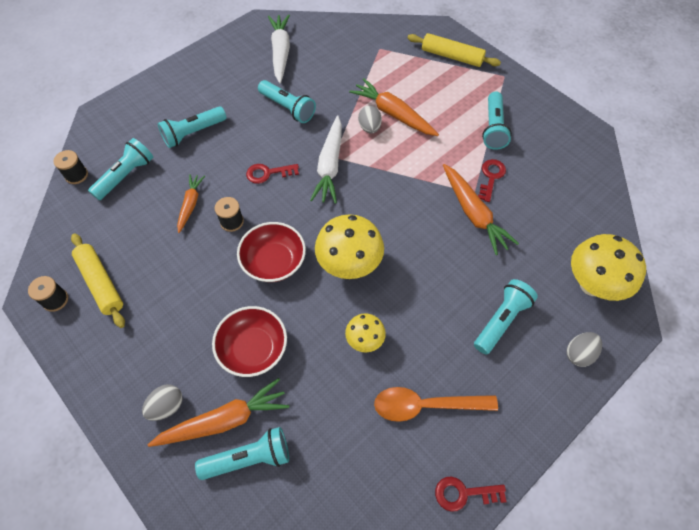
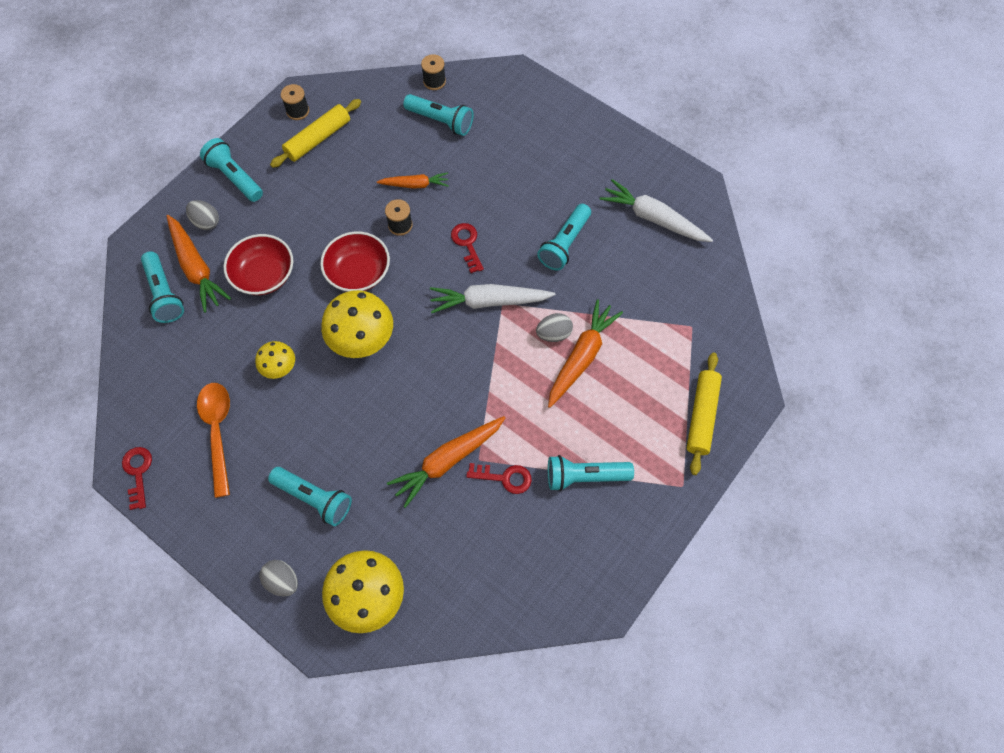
camera: 80 degrees right, 5 degrees up
(193, 133) = (507, 163): turquoise flashlight -> turquoise flashlight (234, 177)
(280, 52) = (653, 218): white carrot -> white carrot turned 135 degrees counterclockwise

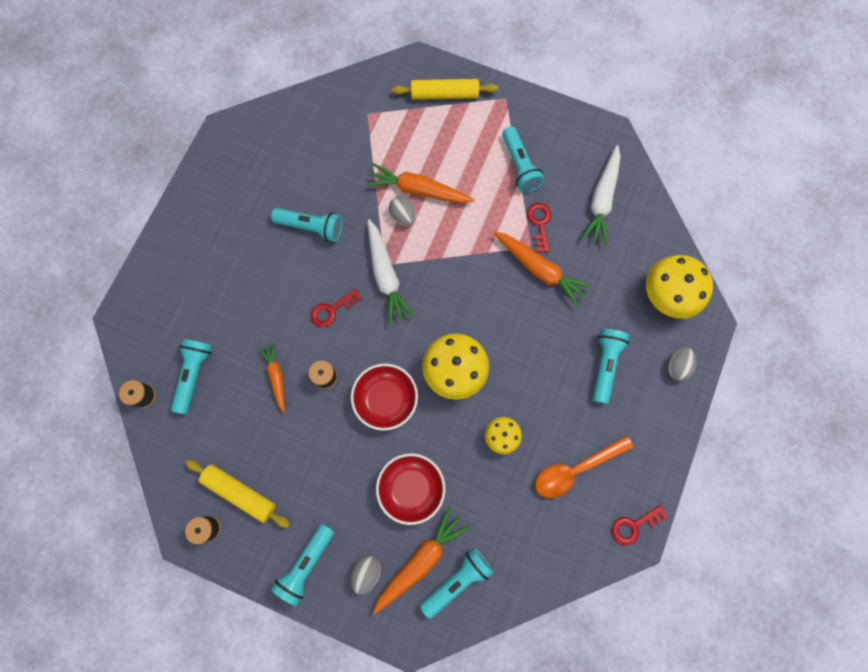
camera: 105 degrees left, 10 degrees up
(653, 218) = (268, 161): white carrot -> white carrot (601, 200)

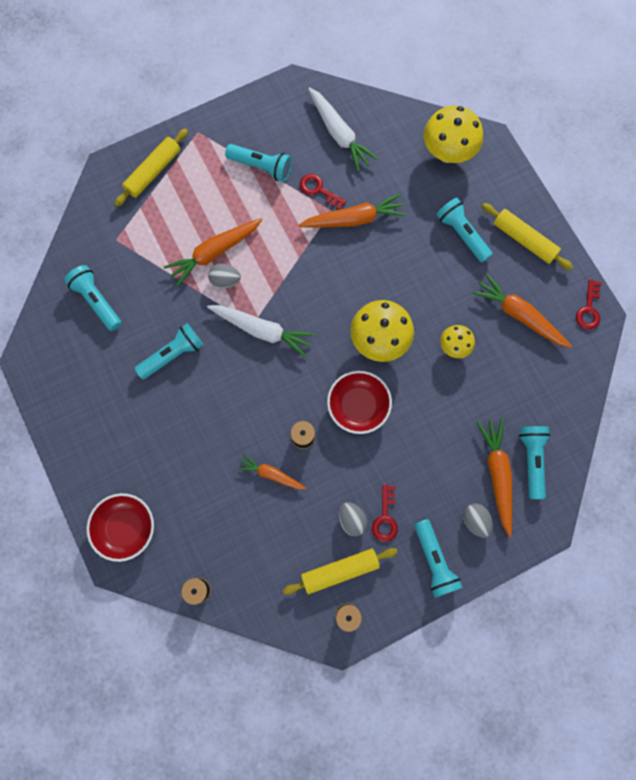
camera: 50 degrees left, 0 degrees up
(194, 374) = (215, 537): turquoise flashlight -> turquoise flashlight (96, 301)
(331, 310) = (254, 392): red key -> red key (385, 518)
(411, 488) = (440, 440): red bowl -> red bowl (125, 528)
(575, 469) = (519, 315): orange spoon -> orange carrot
(647, 420) = (524, 240): none -> yellow rolling pin
(677, 366) = (503, 188): grey egg -> grey egg (352, 520)

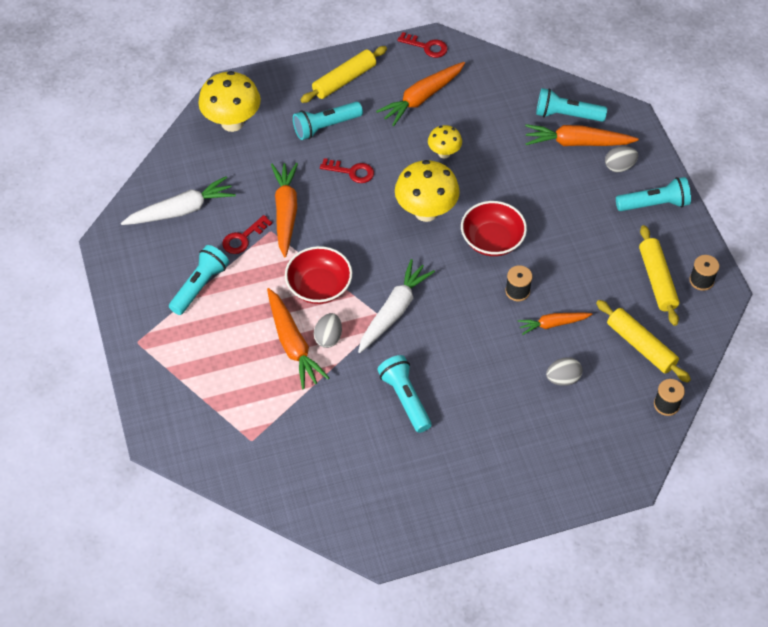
camera: 80 degrees left, 20 degrees down
(96, 301) = (324, 468): turquoise flashlight -> none
(125, 528) = (594, 465): red bowl -> red bowl (319, 286)
(153, 171) = (175, 392): yellow rolling pin -> yellow rolling pin (641, 346)
(271, 474) = (552, 324): orange carrot -> orange carrot turned 45 degrees clockwise
(352, 520) = (608, 263): grey egg -> grey egg (563, 379)
(385, 518) = (609, 235): red key -> red key (351, 172)

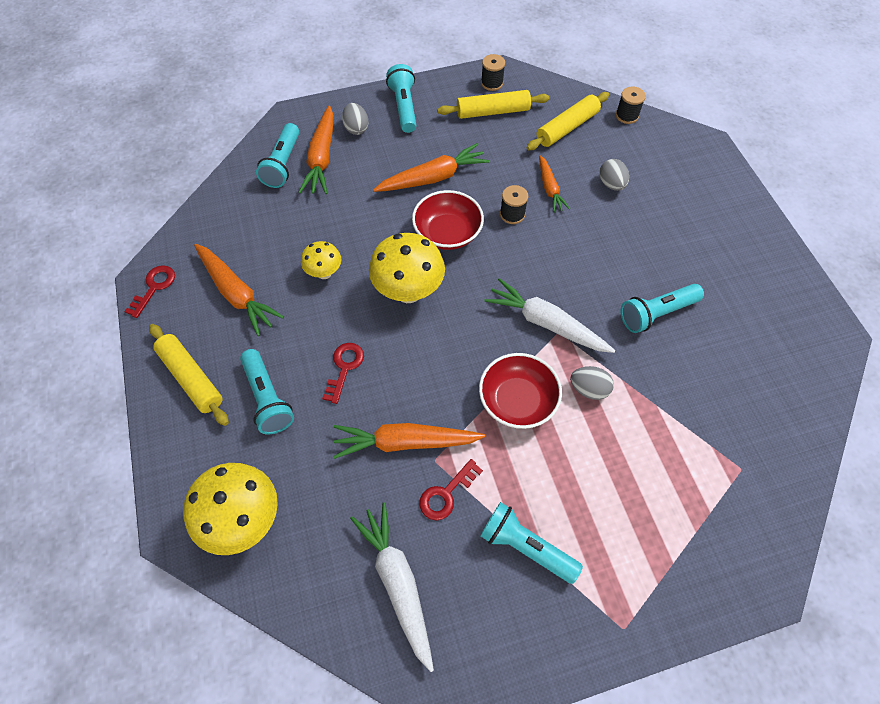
camera: 90 degrees left, 5 degrees up
(243, 238) = (446, 494): red key -> red key turned 90 degrees clockwise
(293, 344) = (602, 427): orange carrot -> orange carrot (433, 178)

